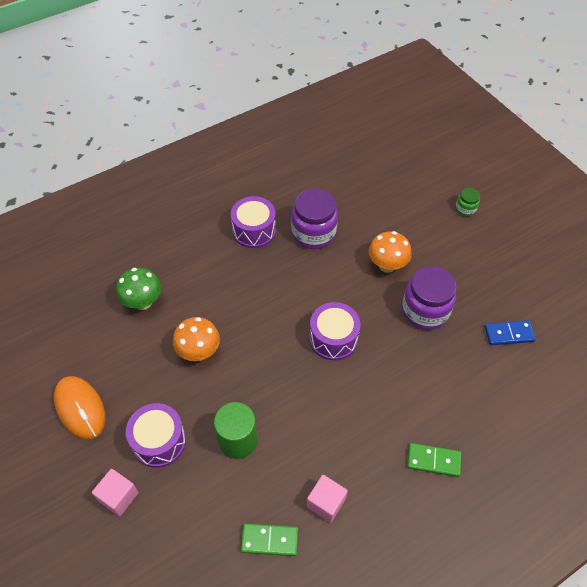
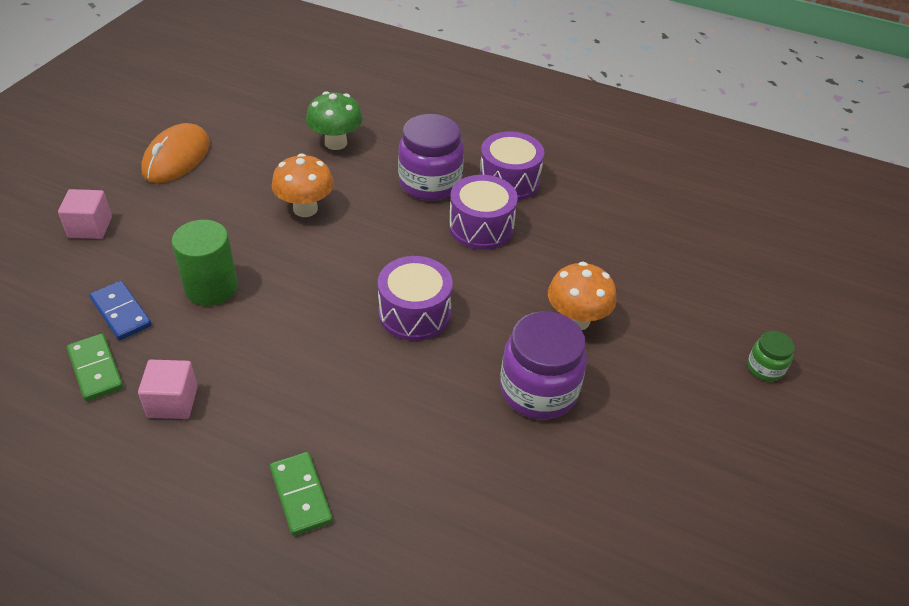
camera: 55 degrees right, 10 degrees down
(159, 441) = (172, 228): purple drum -> purple drum (481, 227)
(313, 233) = (556, 231): purple jar -> purple jar (430, 183)
(509, 334) = (588, 510): blue domino -> blue domino (121, 312)

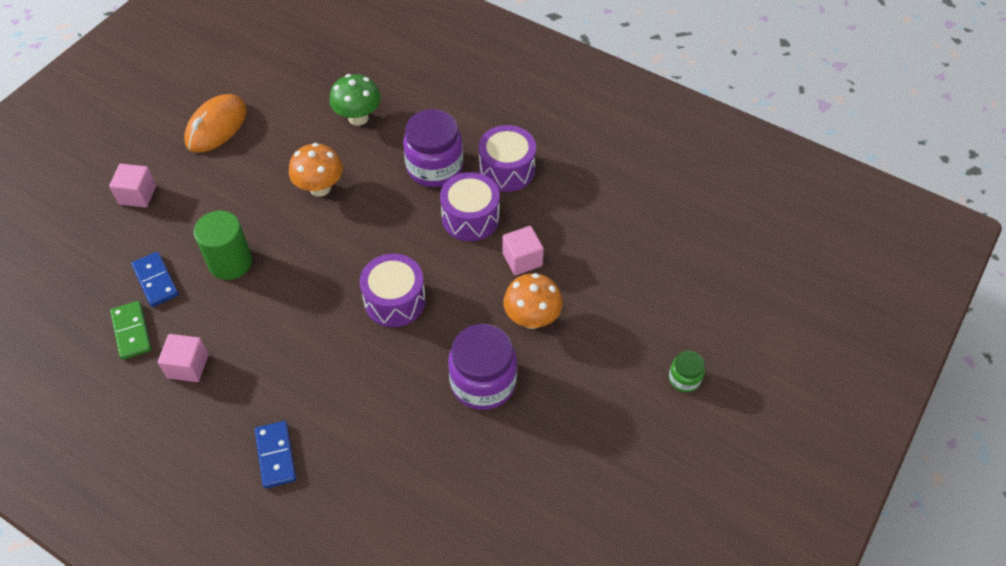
camera: 10 degrees right, 10 degrees up
(300, 495) = (275, 455): green domino -> blue domino
(549, 263) = (522, 259): none -> pink cube

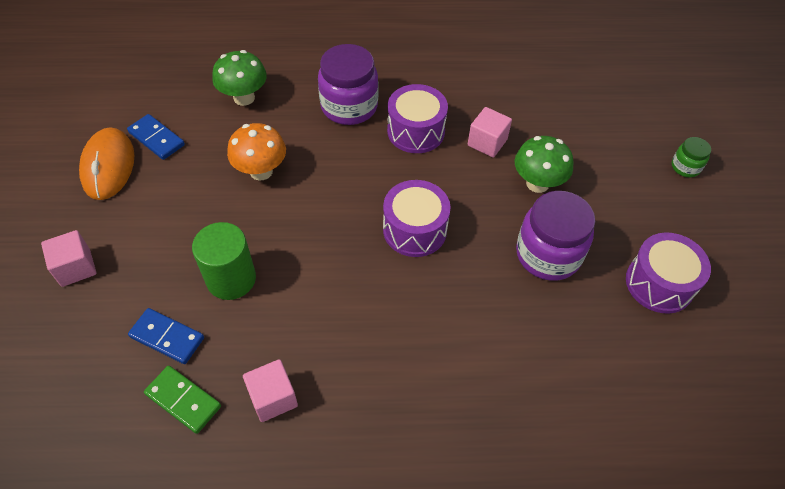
camera: 35 degrees left, 0 degrees up
(275, 455) = (433, 426): blue domino -> blue domino (156, 139)
(507, 170) = (410, 81): purple drum -> purple drum (659, 283)
(532, 318) = (537, 183): orange mushroom -> green mushroom

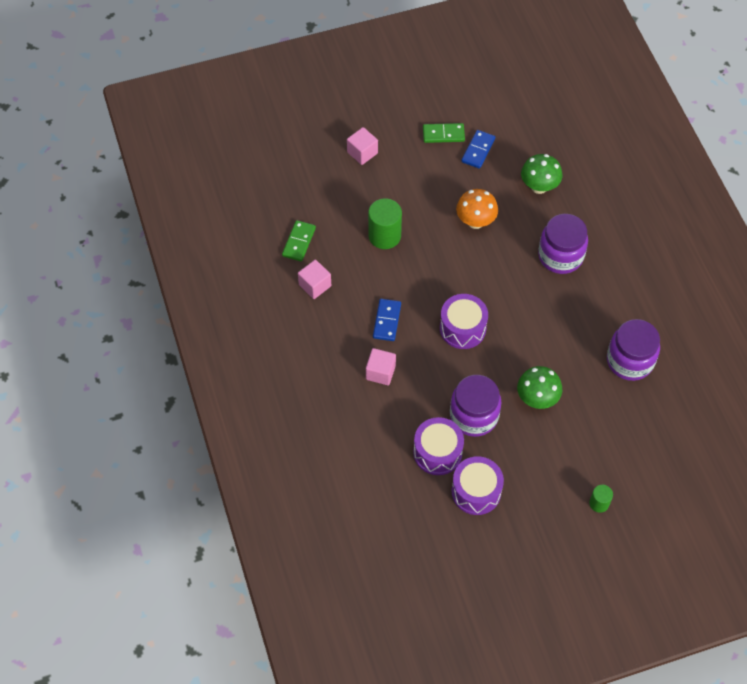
camera: 75 degrees right, 5 degrees up
(108, 166) = (443, 134): orange mouse -> green domino
(167, 337) = (334, 218): blue domino -> blue domino (387, 321)
(416, 131) = (554, 306): purple drum -> purple drum (437, 452)
(487, 142) = (564, 357): pink cube -> pink cube (380, 372)
(508, 89) = (629, 361): none -> purple jar
(685, 167) = (599, 503): green jar -> green cylinder

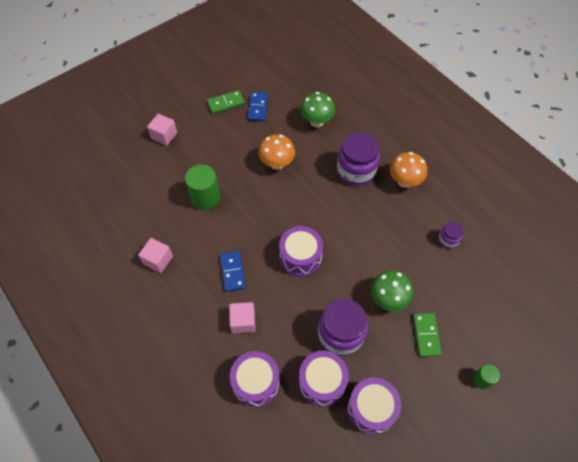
camera: 20 degrees left, 0 degrees up
(299, 242) = (132, 226): green domino -> green domino (426, 335)
(373, 431) = (256, 382): none -> purple drum
(610, 284) = (404, 181): none -> orange mushroom
(629, 361) = (448, 240): purple jar -> purple jar, size x0.49

